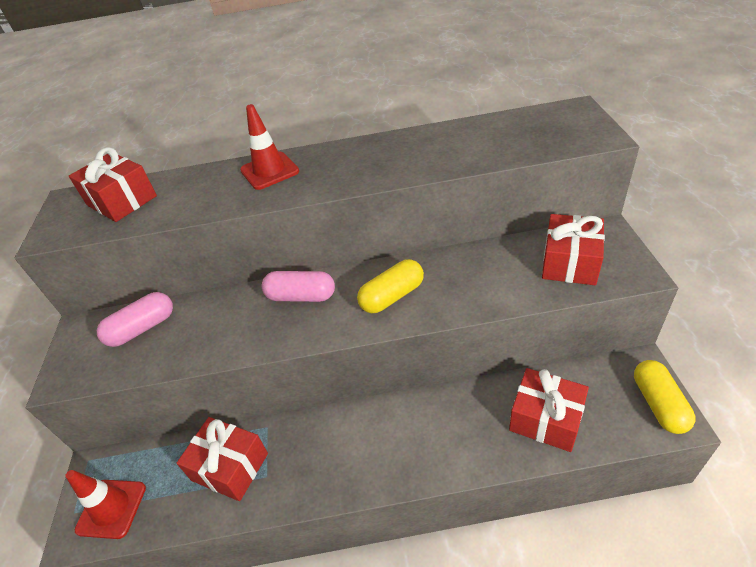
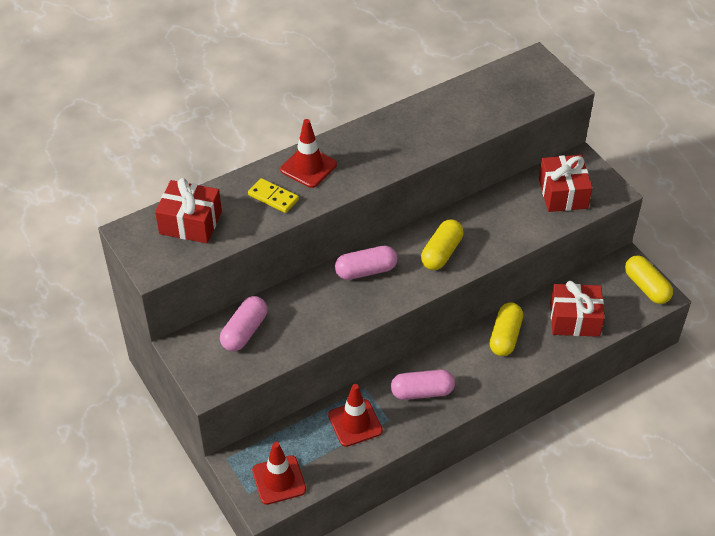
camera: 30 degrees left, 5 degrees up
(213, 192) = (273, 197): none -> yellow domino
(230, 466) = (355, 423): red gift -> red traffic cone
(321, 453) = (422, 392): none -> pink capsule
(450, 415) = (505, 336): none -> yellow capsule

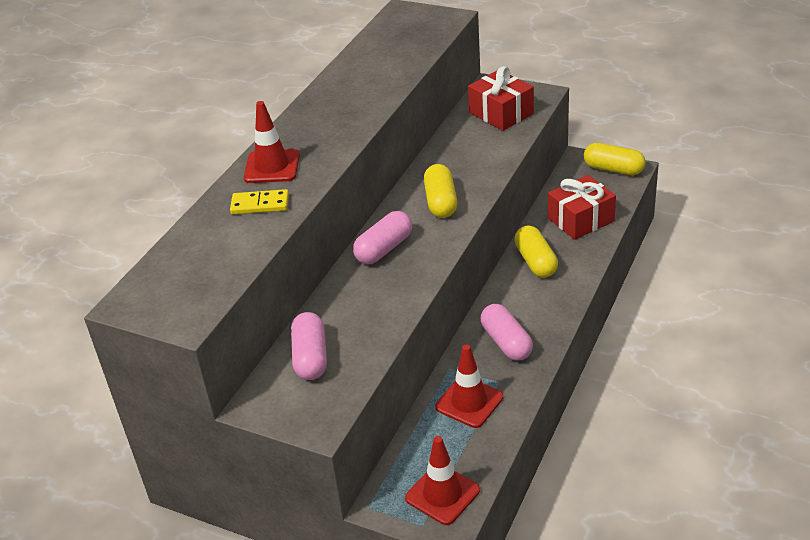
camera: 30 degrees left, 10 degrees down
(190, 222) = (190, 264): red gift -> none
(422, 392) = (506, 342): pink capsule -> pink capsule turned 75 degrees counterclockwise

